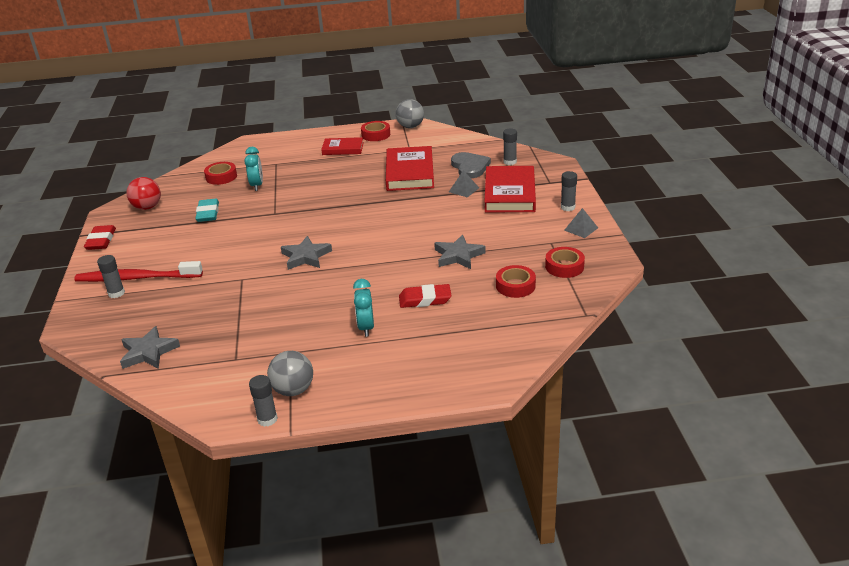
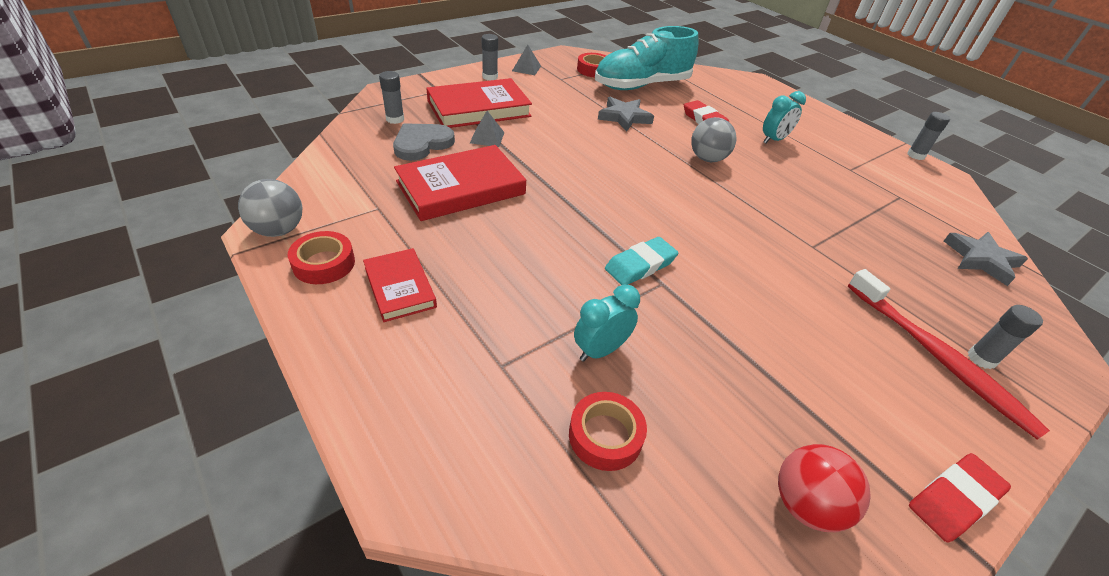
camera: 125 degrees left, 10 degrees up
(208, 213) = (732, 372): turquoise eraser -> turquoise eraser (640, 265)
(293, 390) = (878, 153): grey ball -> grey ball (707, 159)
(306, 256) = (723, 211): grey star -> none
(515, 286) = (641, 85): red tape -> turquoise shoe

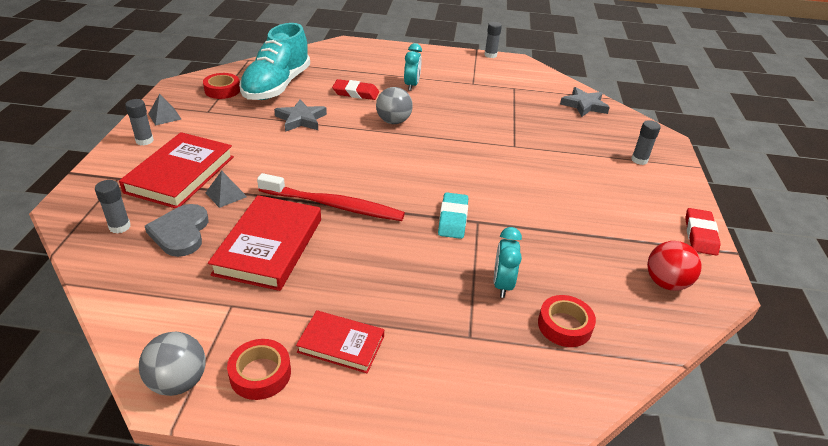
camera: 45 degrees left, 5 degrees down
(938, 358) = (626, 172): red toothbrush -> red toothbrush (334, 205)

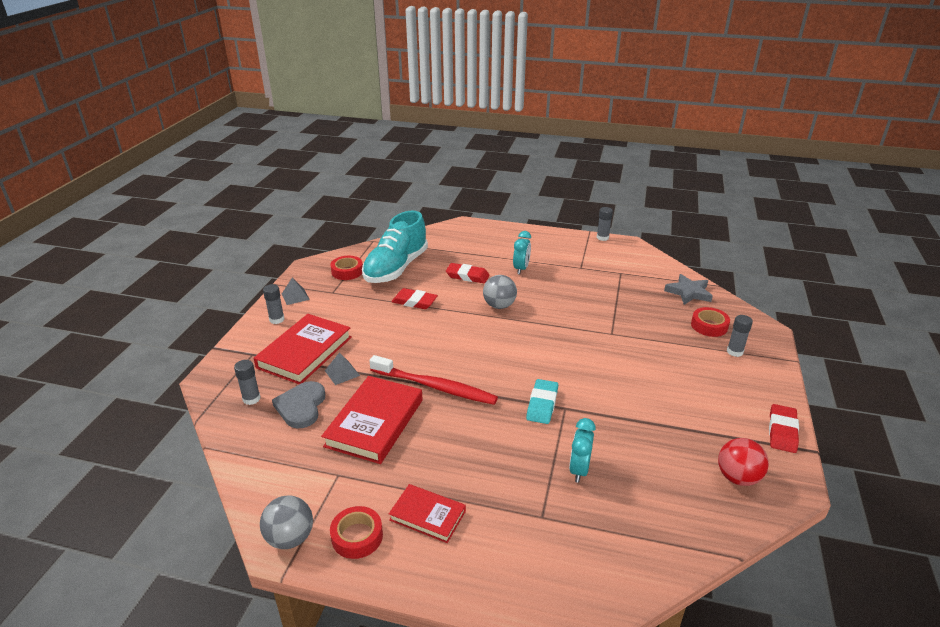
camera: 10 degrees right, 5 degrees down
(301, 119) = (414, 302): grey star -> red eraser
(564, 325) = (631, 512): red tape -> red tape (709, 326)

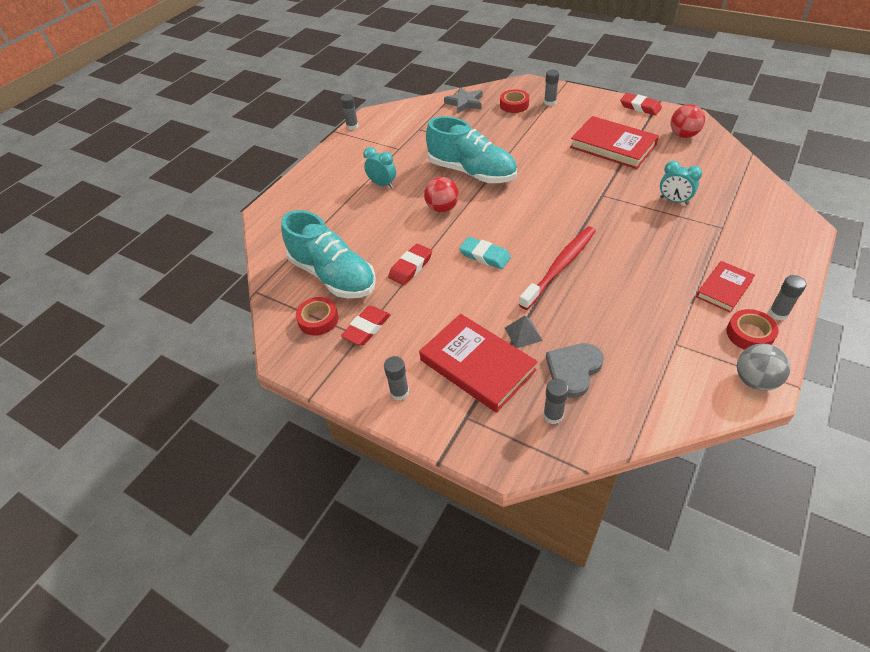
camera: 70 degrees left, 15 degrees up
(295, 296) = (353, 373): grey pyramid -> none
(301, 406) = (573, 370): grey heart -> grey heart turned 105 degrees clockwise
(375, 423) = (606, 313): red book -> red book (613, 146)
(393, 566) = (778, 313): none -> grey glue stick
(467, 276) = (378, 222): red eraser -> red eraser (366, 328)
(499, 305) = (442, 208): grey ball -> red ball
(542, 404) = (596, 206): turquoise eraser -> turquoise eraser (485, 256)
(564, 314) = (472, 172): none -> turquoise shoe

